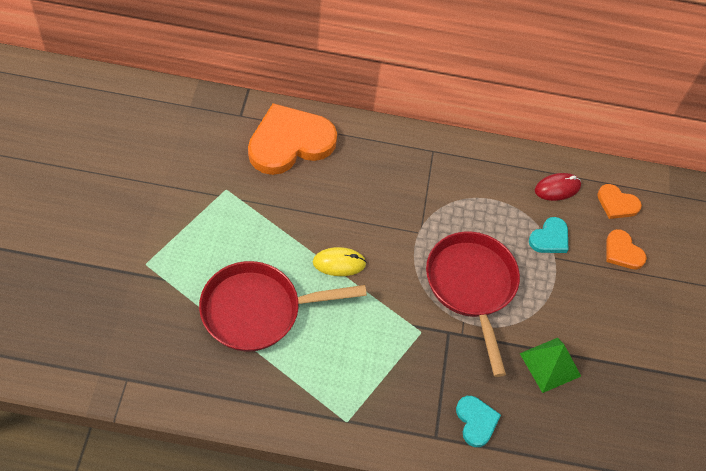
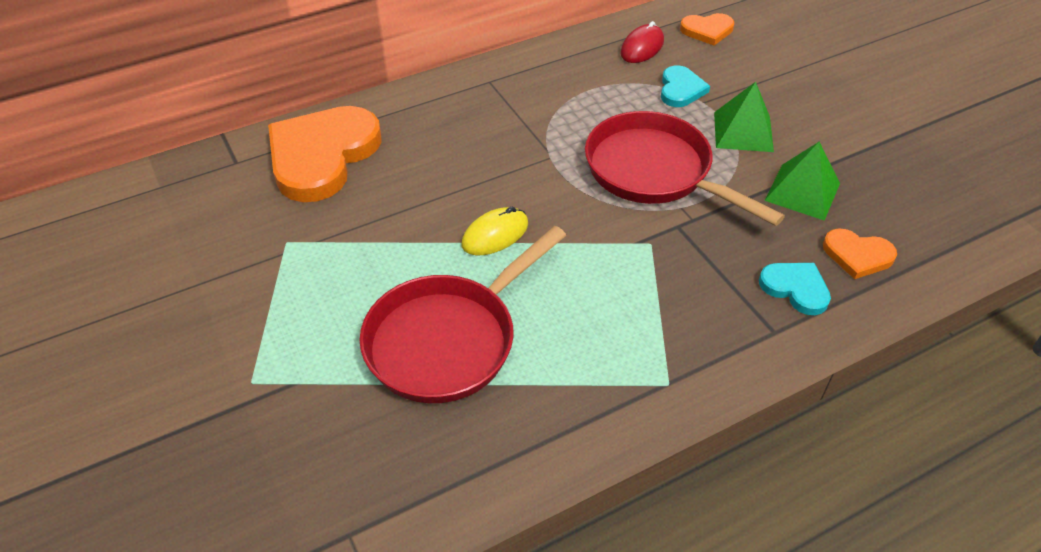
camera: 30 degrees left, 10 degrees down
(558, 297) = (743, 131): none -> green pyramid
(622, 252) = (755, 63): orange heart -> orange heart (857, 255)

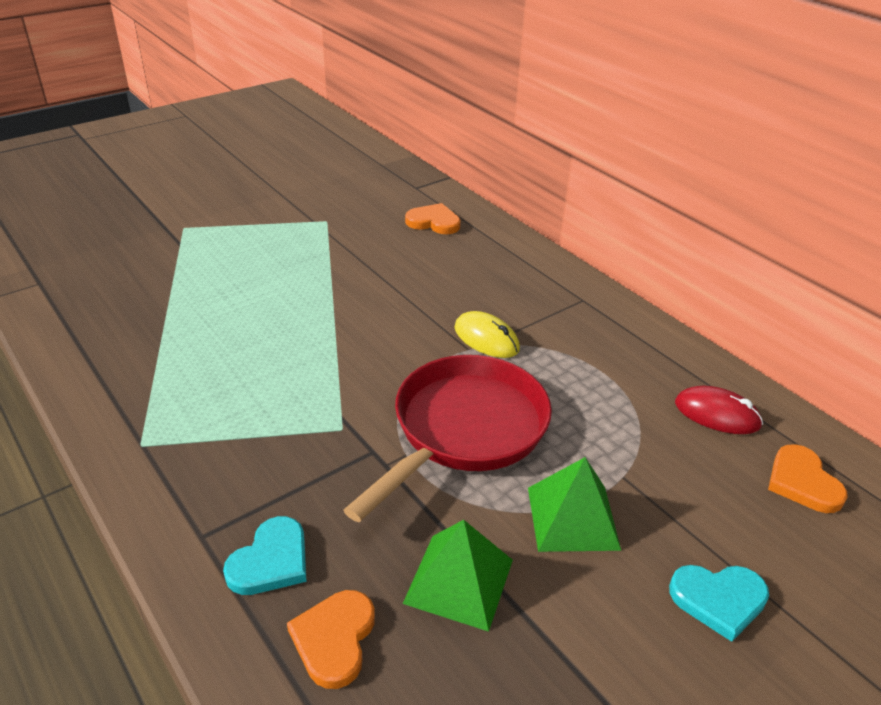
camera: 80 degrees right, 10 degrees down
(322, 156) = (434, 222): orange heart -> orange heart, size x0.48
(448, 340) = (214, 307): red pan -> none
(495, 234) = (345, 322): yellow mouse -> yellow mouse (486, 339)
(681, 89) = (641, 453): turquoise heart -> turquoise heart (718, 600)

